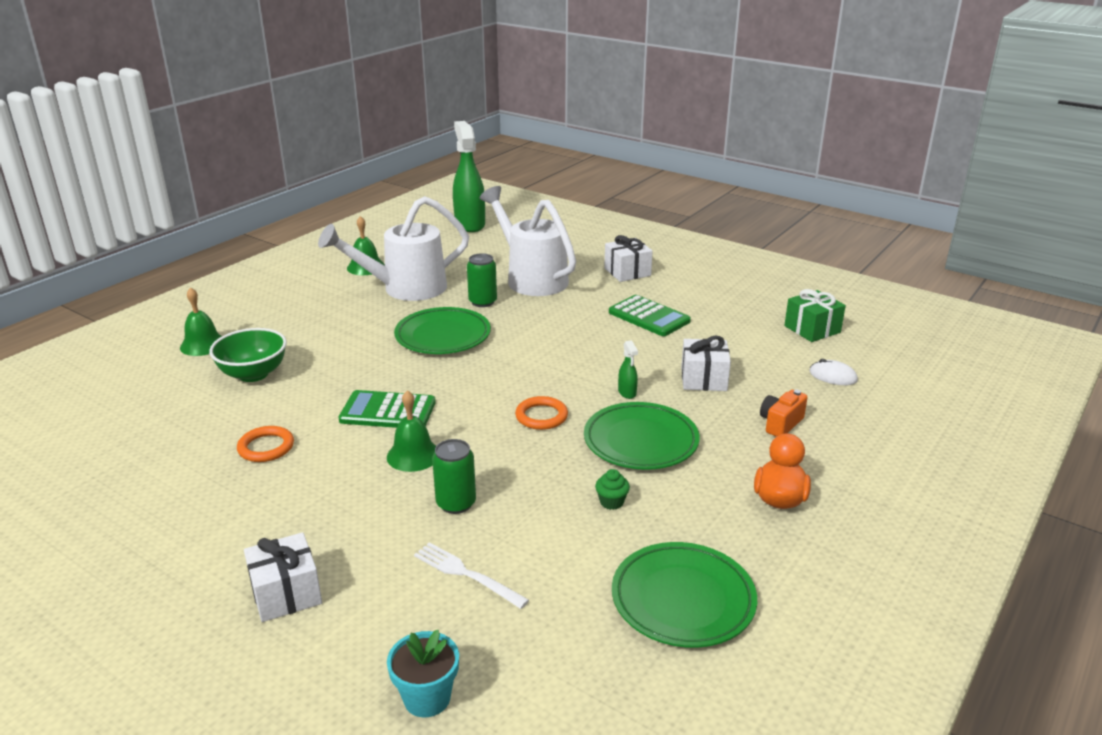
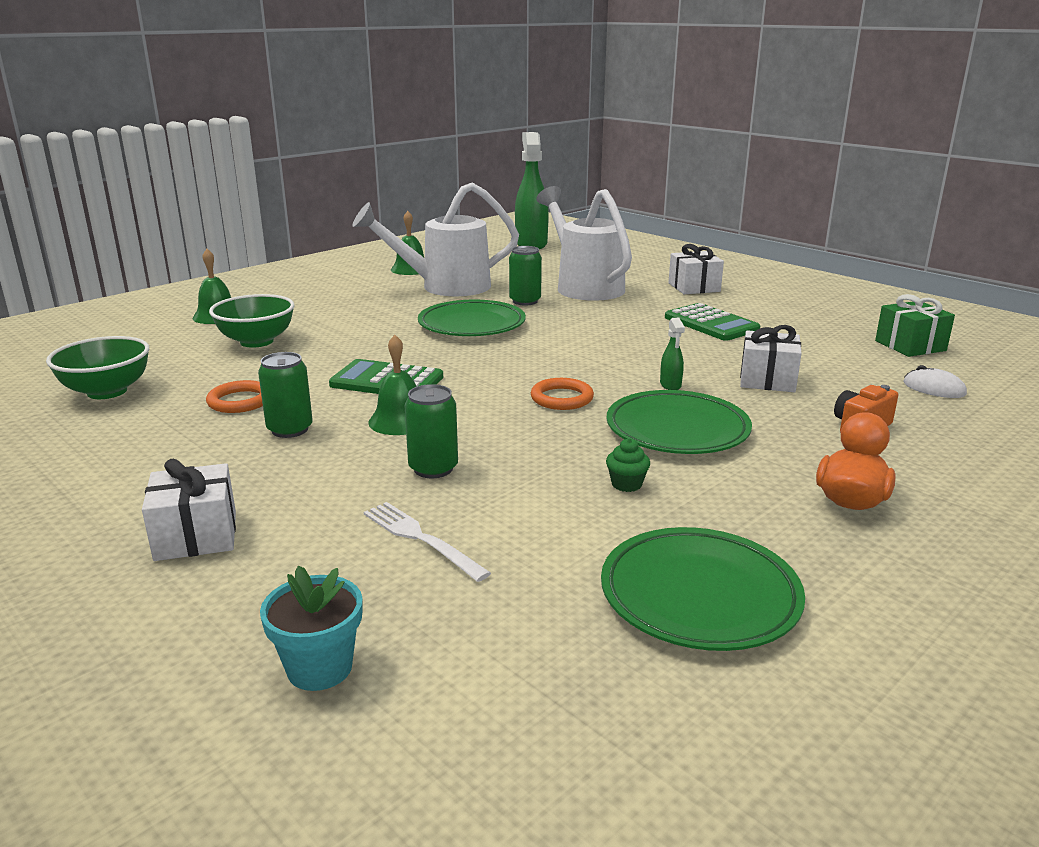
camera: 10 degrees right, 5 degrees down
(139, 448) = (107, 391): none -> green bowl
(322, 475) = (290, 429): none -> green can

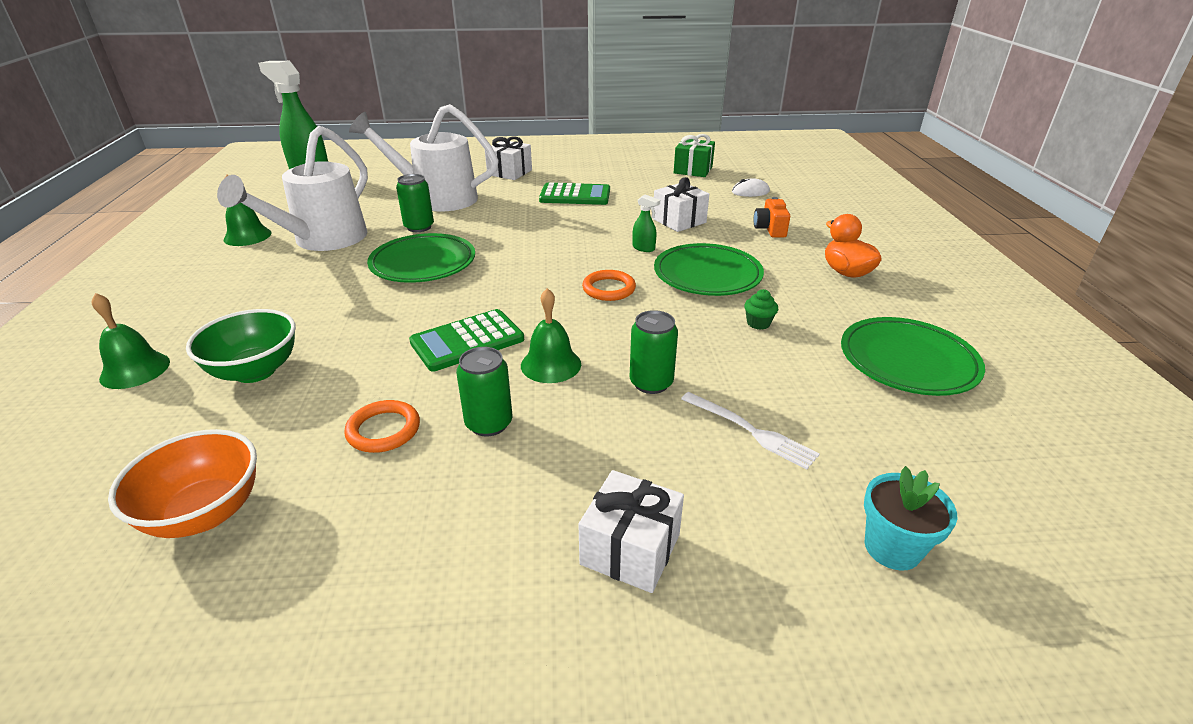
camera: 50 degrees left, 10 degrees up
(107, 391) = (205, 513): green bowl -> orange bowl
(421, 538) = (751, 431): white fork -> white fork turned 135 degrees counterclockwise

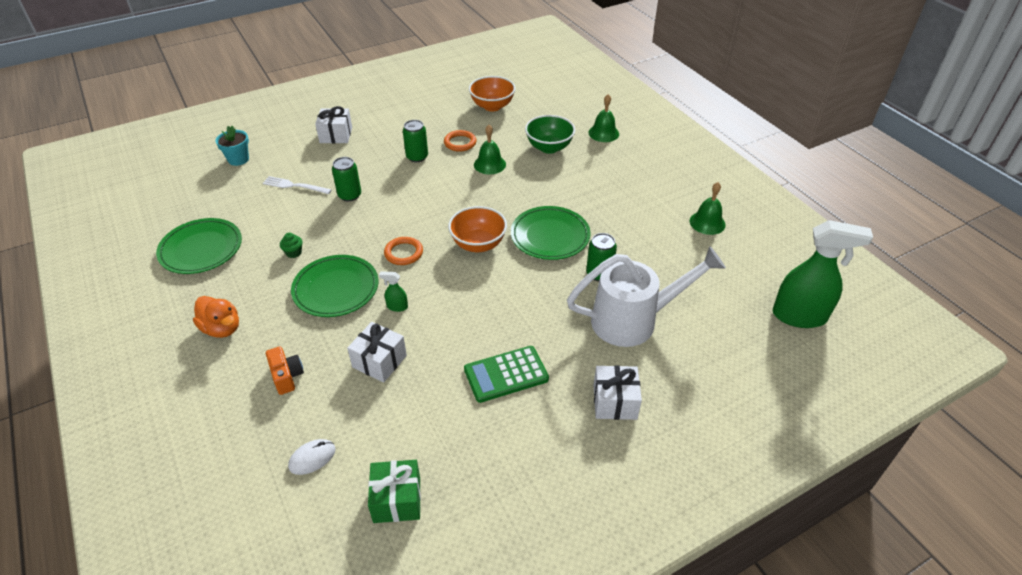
camera: 155 degrees right, 10 degrees up
(323, 240) = (649, 236): white watering can -> none
(467, 341) = (463, 190): green calculator -> none
(512, 276) = (478, 244): none -> orange bowl
(551, 364) = (407, 190): green bell -> green bell (489, 164)

